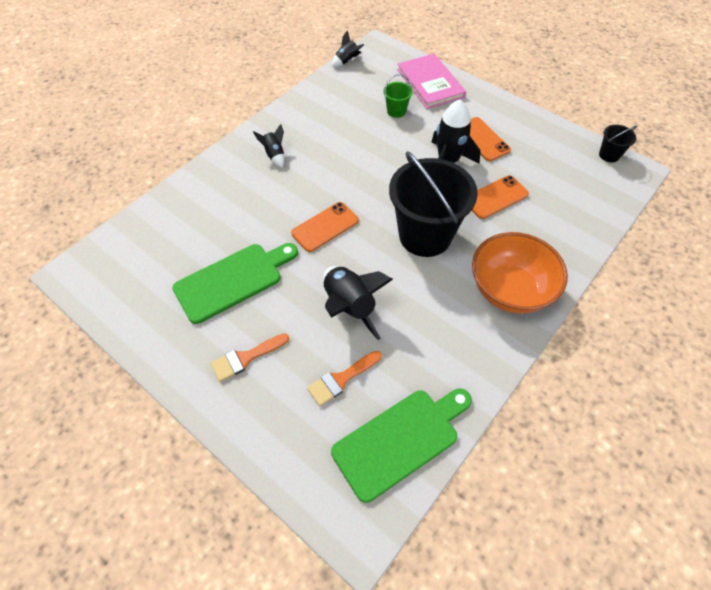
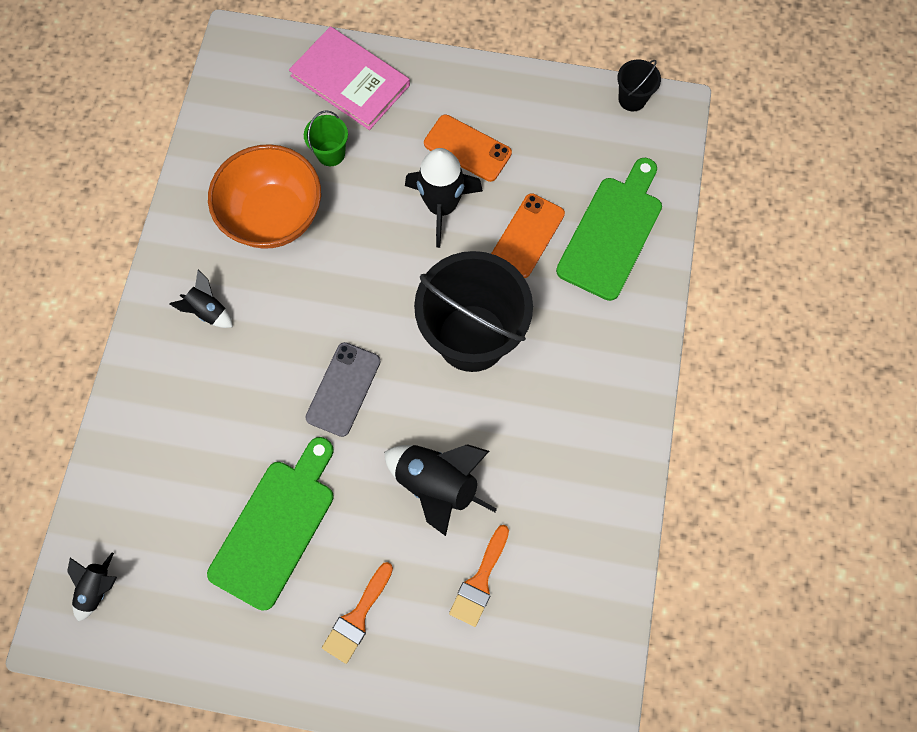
camera: 30 degrees left, 15 degrees up
(325, 227) = (343, 389): orange phone -> grey phone
(347, 61) = (210, 93): black rocket -> black rocket (99, 588)
(400, 440) = (580, 614): green cutting board -> green cutting board (612, 233)
(509, 290) = (605, 363): orange bowl -> orange bowl (274, 216)

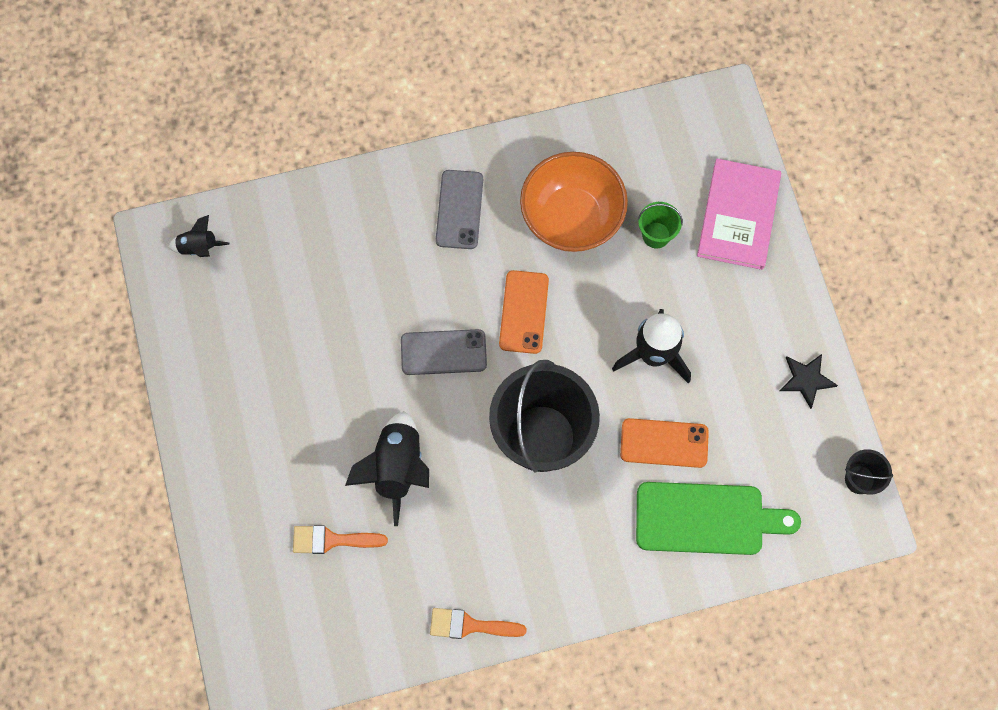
camera: 65 degrees right, 0 degrees up
(208, 310) = (459, 209): black rocket -> grey phone
(276, 527) = (304, 356): green cutting board -> none
(357, 617) = (260, 455): orange brush -> orange brush (470, 625)
(467, 148) = (724, 350): orange phone -> orange phone (524, 312)
(526, 98) = (806, 380): none -> black star

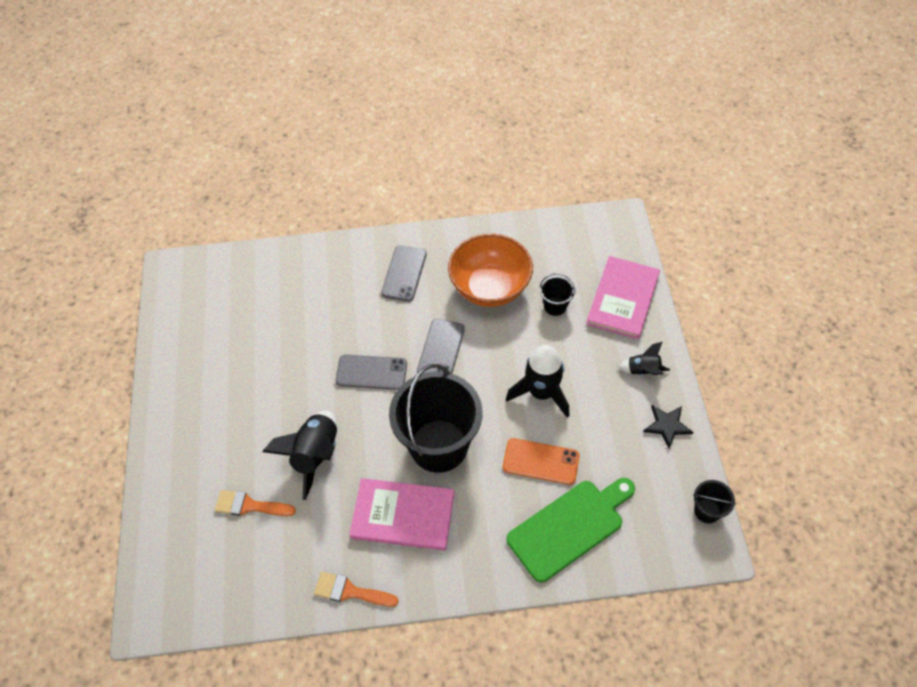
camera: 10 degrees right, 15 degrees down
(199, 248) = (201, 280): black rocket -> black rocket (643, 371)
(514, 529) = (403, 515): none -> pink book
(524, 312) = (441, 350): orange phone -> grey phone
(656, 235) = (555, 306): green bucket -> black bucket
(706, 518) = (569, 527): green cutting board -> green cutting board turned 45 degrees counterclockwise

